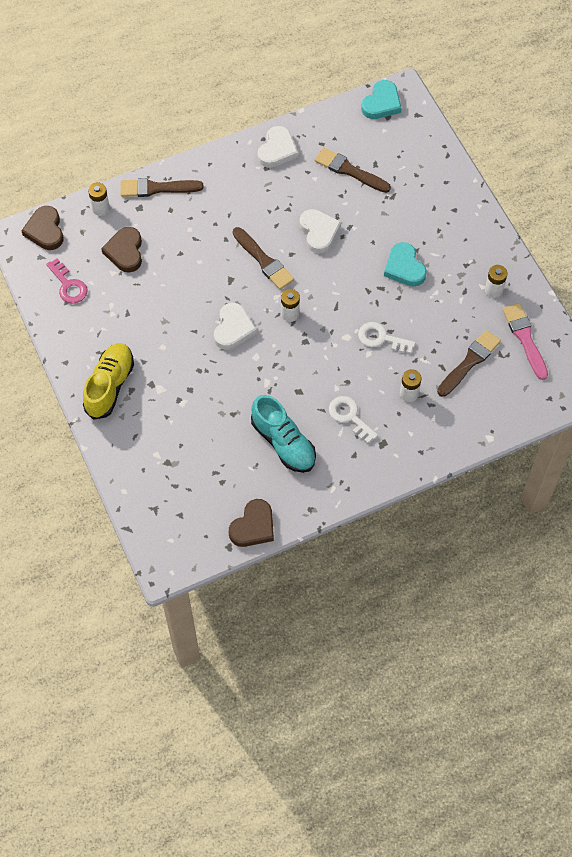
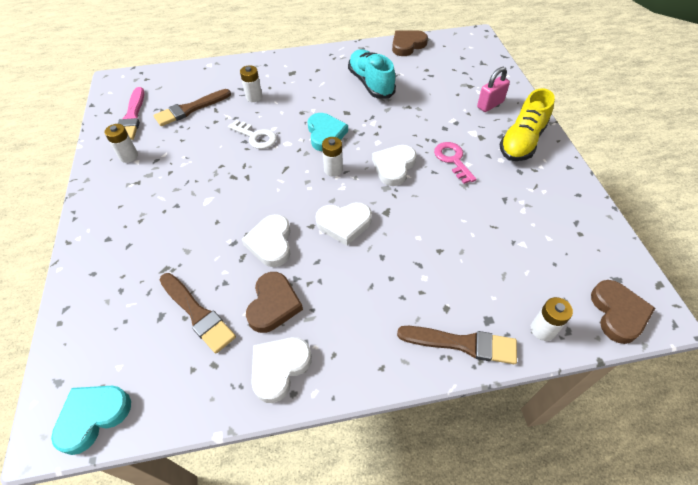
camera: 165 degrees left, 10 degrees down
(68, 285) = (576, 239): pink key -> pink key (452, 160)
(125, 252) = (507, 265): brown heart -> brown heart (273, 304)
(143, 434) = (490, 104): none -> pink padlock
(264, 261) = (344, 224): brown brush -> white heart
(349, 417) = (310, 90): white key -> none
(404, 267) = (199, 190): turquoise heart -> turquoise heart (325, 134)

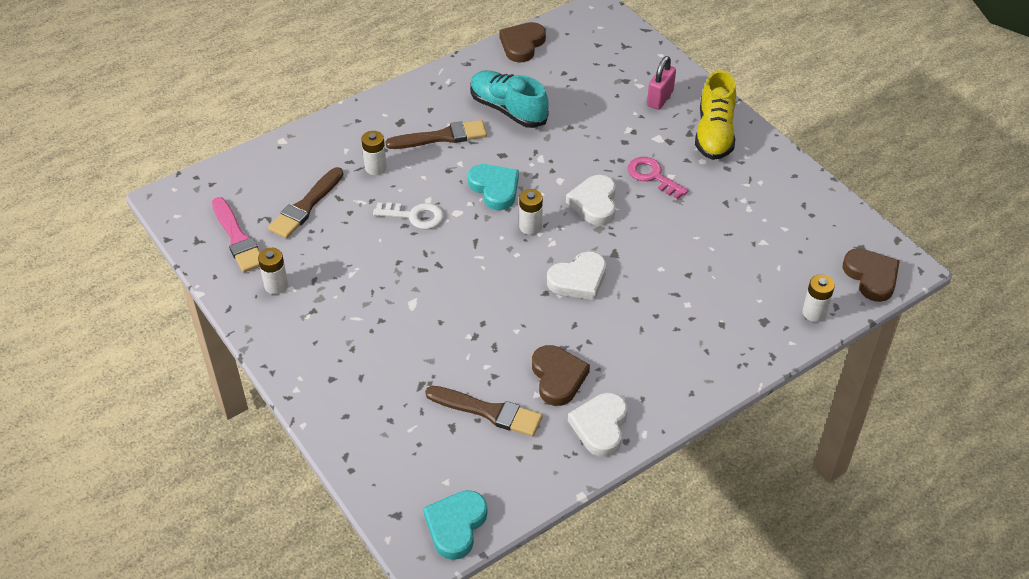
camera: 25 degrees left, 5 degrees down
(271, 243) = (515, 323): white heart -> none
(462, 344) = (751, 348): brown brush -> brown brush (441, 137)

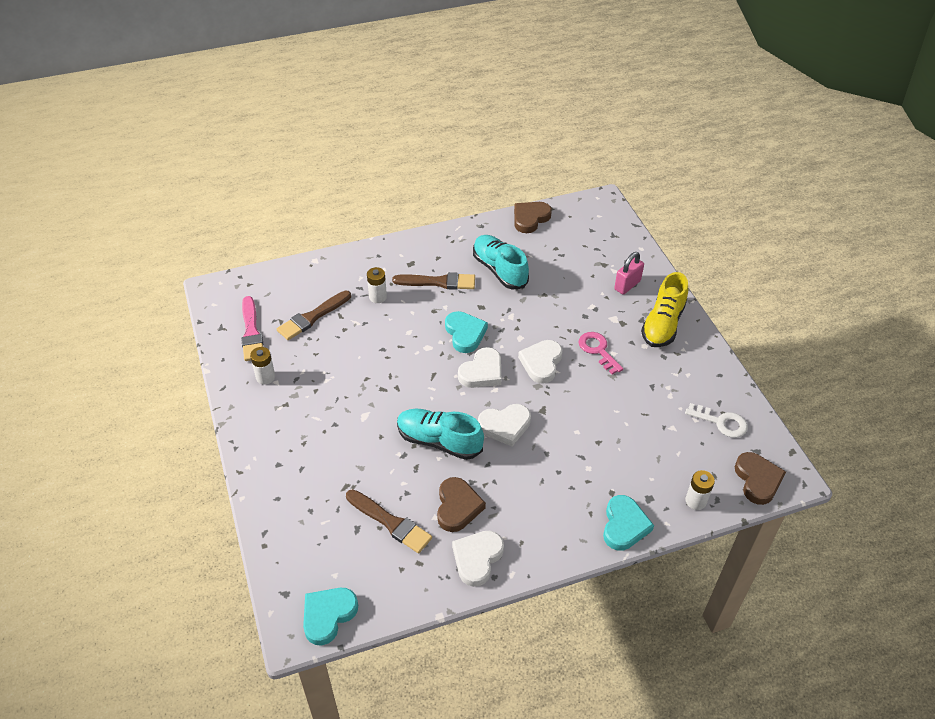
camera: 15 degrees right, 0 degrees up
(414, 216) = (393, 343): white key -> white key (721, 422)
(510, 312) = (439, 441): none -> turquoise shoe
(530, 226) = (482, 372): white battery -> white heart
(747, 355) = (624, 525): none -> turquoise heart

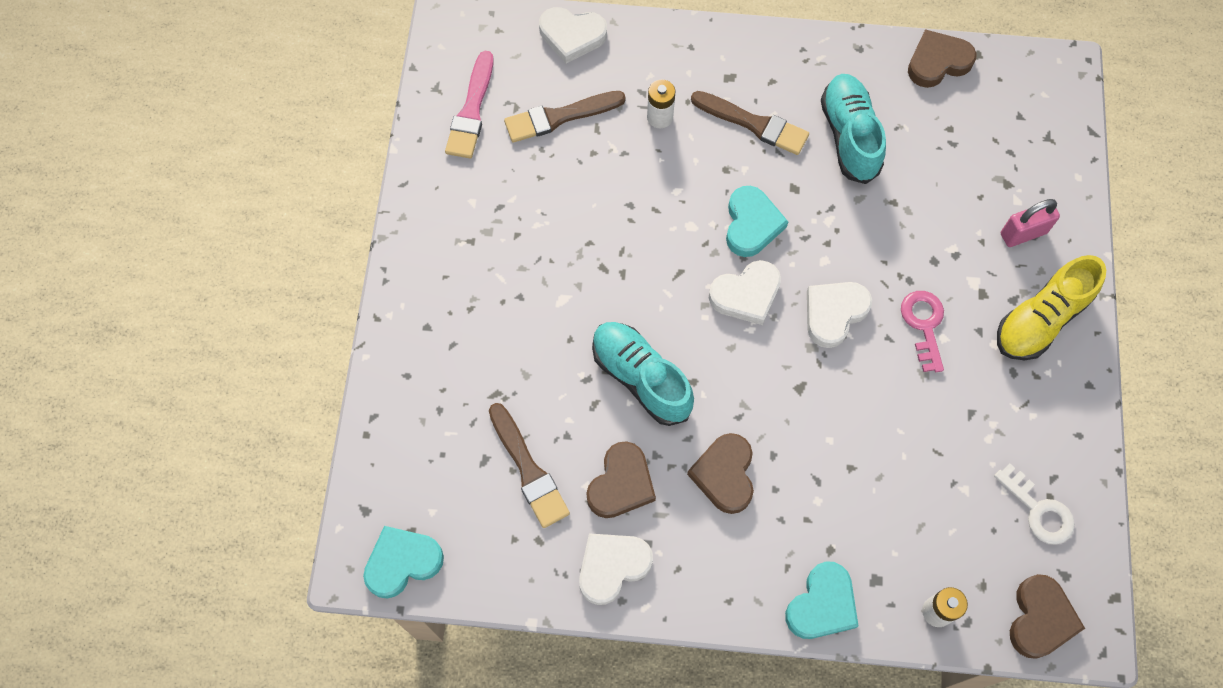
camera: 25 degrees right, 20 degrees up
(265, 377) = (462, 189): white battery -> none
(505, 426) = (737, 391): white heart -> white heart (572, 36)
(522, 475) = (724, 474): none -> brown heart

